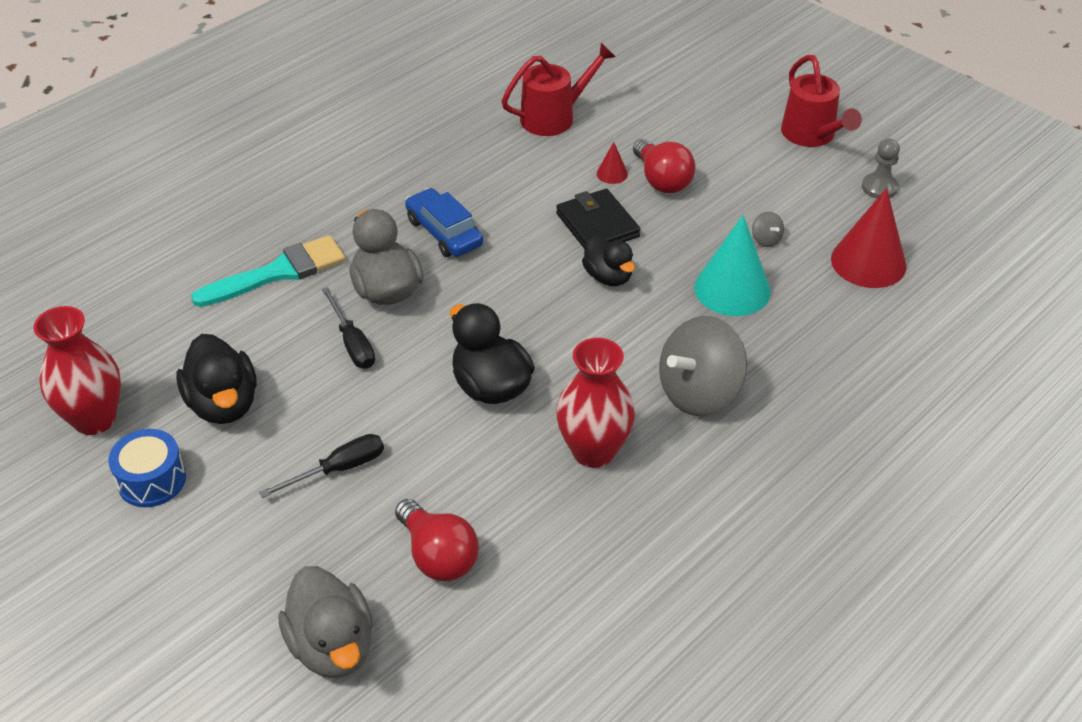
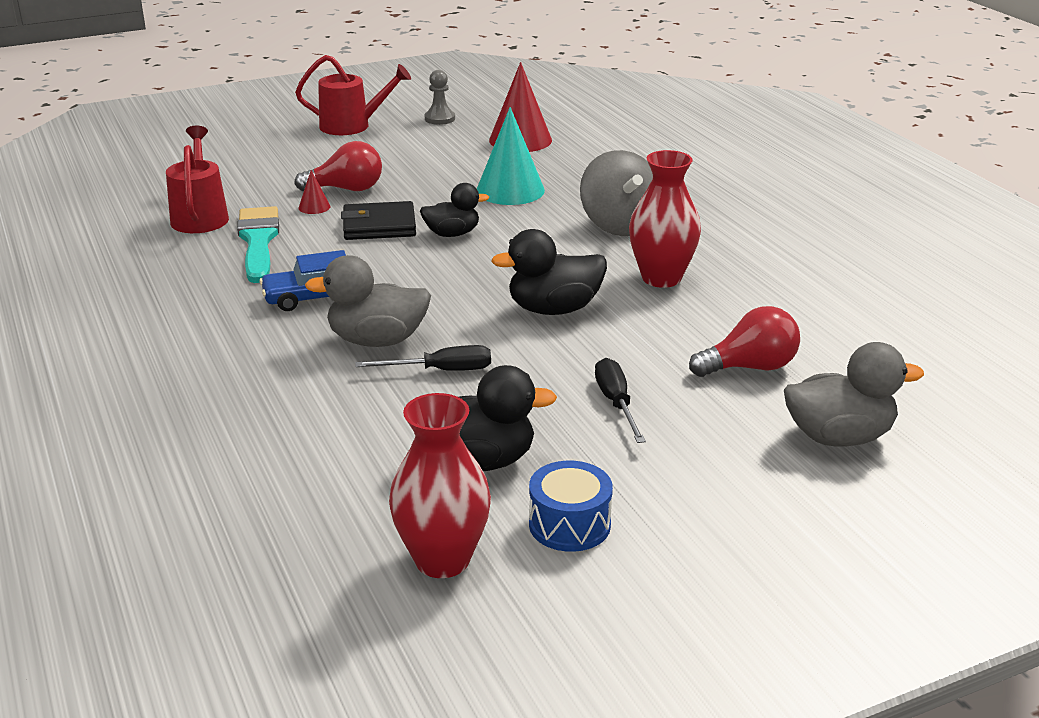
camera: 70 degrees left, 15 degrees down
(278, 272) = (289, 400): turquoise brush -> turquoise brush (258, 241)
(766, 240) = (463, 167): grey spinning top -> none

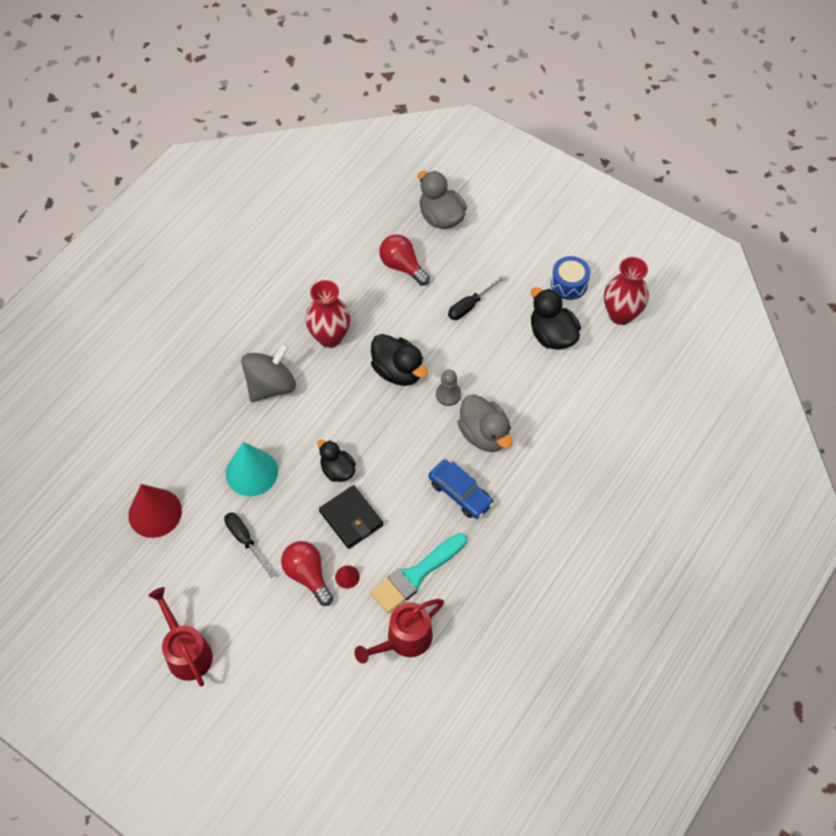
camera: 120 degrees left, 30 degrees up
(439, 119) = (137, 595): grey pawn -> grey pawn (448, 394)
(441, 371) = (492, 389): black screwdriver -> black screwdriver (245, 540)

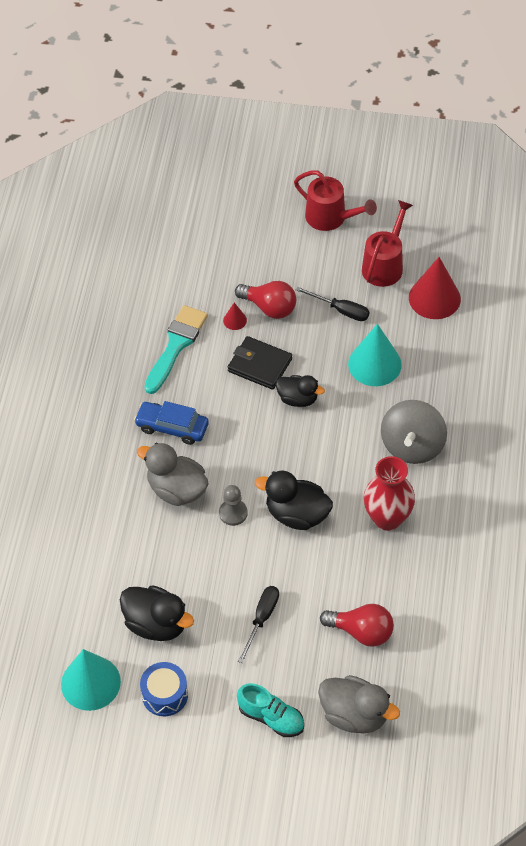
camera: 155 degrees right, 5 degrees down
(403, 640) = (159, 296): red watering can -> red watering can (385, 265)
(500, 239) = (271, 717): none -> turquoise shoe
(620, 315) = (90, 683): red vase -> turquoise cone

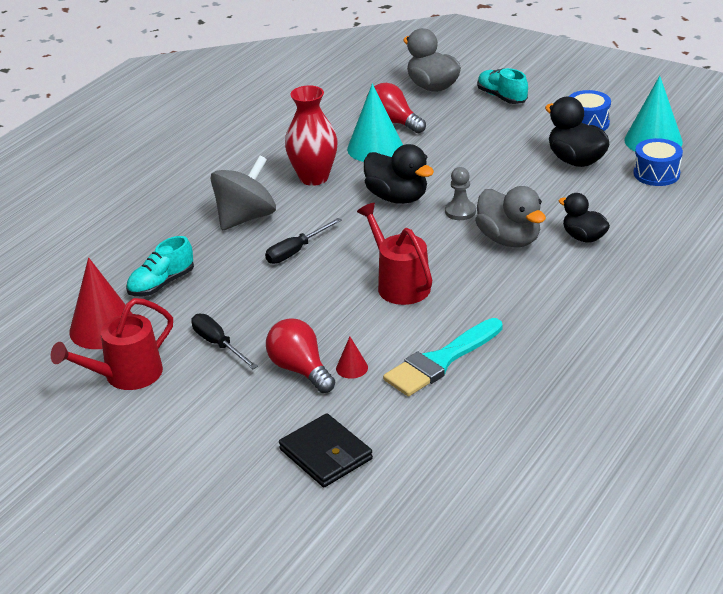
camera: 155 degrees left, 20 degrees down
(75, 626) = (656, 174): none -> blue drum
(172, 427) = (487, 288): blue car -> none
(259, 365) = (352, 317): black wallet -> black wallet (326, 454)
(262, 619) = (475, 145): black screwdriver -> black screwdriver (296, 251)
(298, 399) = (331, 279): black duck -> black duck (583, 237)
(331, 218) = (142, 448): red watering can -> red watering can (399, 284)
(374, 364) = (224, 287): turquoise cone -> turquoise cone (375, 148)
(425, 351) = (161, 284): none -> turquoise shoe

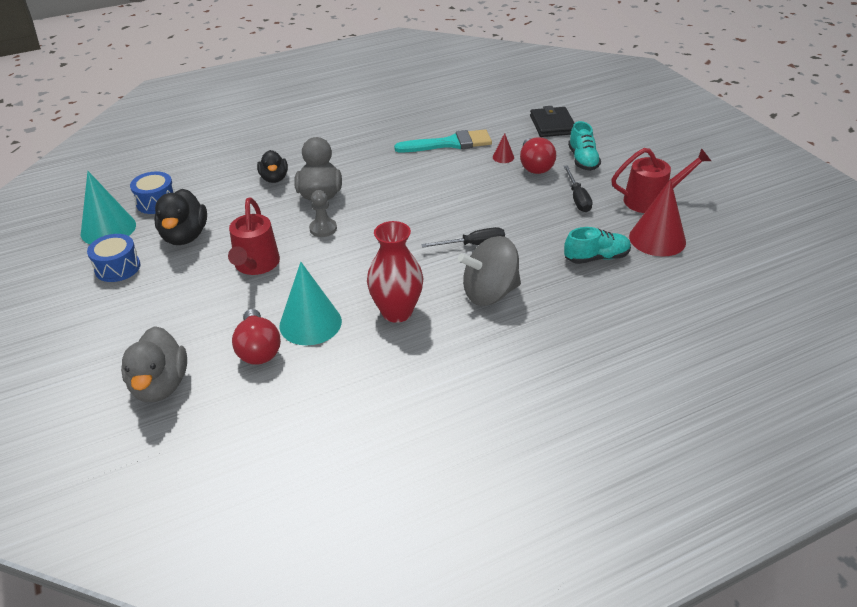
camera: 150 degrees left, 5 degrees up
(397, 198) = (352, 260): black duck -> none
(399, 284) = (425, 193): red watering can -> red watering can (255, 265)
(501, 97) = (127, 334): turquoise shoe -> turquoise shoe (583, 160)

